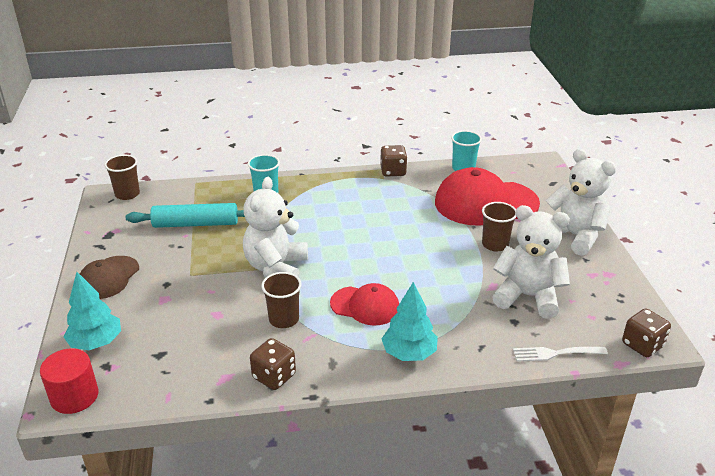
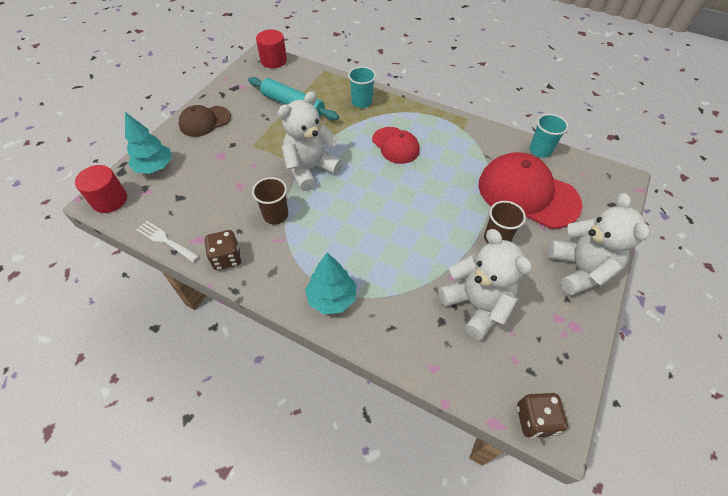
camera: 35 degrees right, 20 degrees up
(127, 194) = (273, 60): brown cup -> red cylinder
(365, 306) = (340, 237): red cap -> red cap (395, 145)
(393, 171) = (476, 126): brown dice -> none
(555, 353) = (446, 374): white fork -> white fork (165, 240)

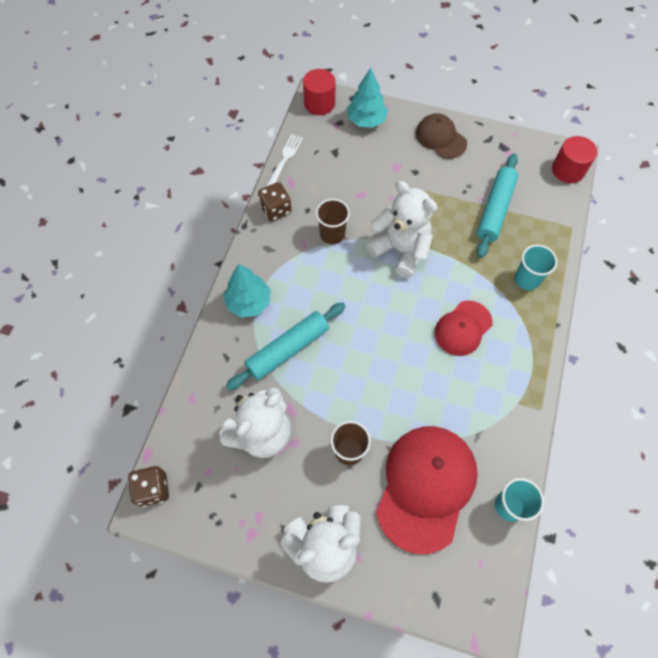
camera: 80 degrees right, 10 degrees up
(392, 270) = (288, 349): none -> turquoise rolling pin

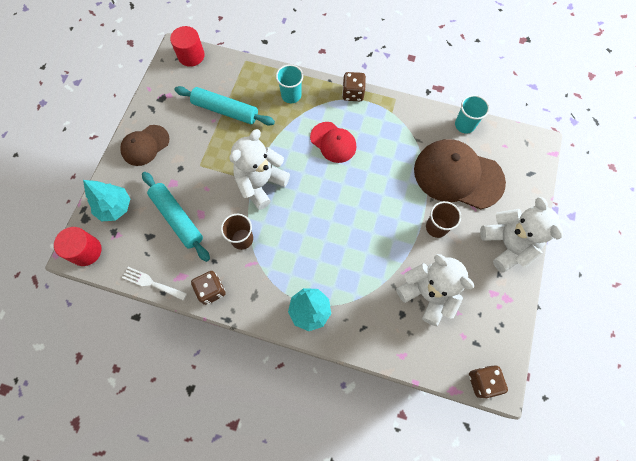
camera: 90 degrees left, 5 degrees up
(288, 349) = (354, 275): turquoise rolling pin -> turquoise rolling pin (177, 218)
(426, 487) = (458, 175): red cap -> brown cap
(541, 353) = (353, 93): none -> brown dice

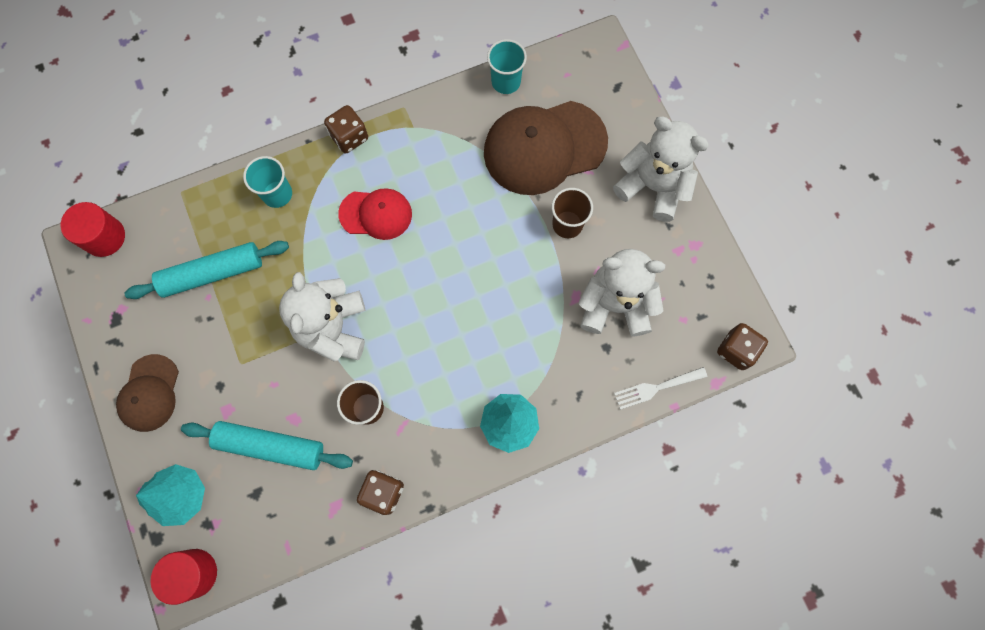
camera: 40 degrees left, 5 degrees up
(152, 283) = (307, 542): white fork -> white fork (656, 388)

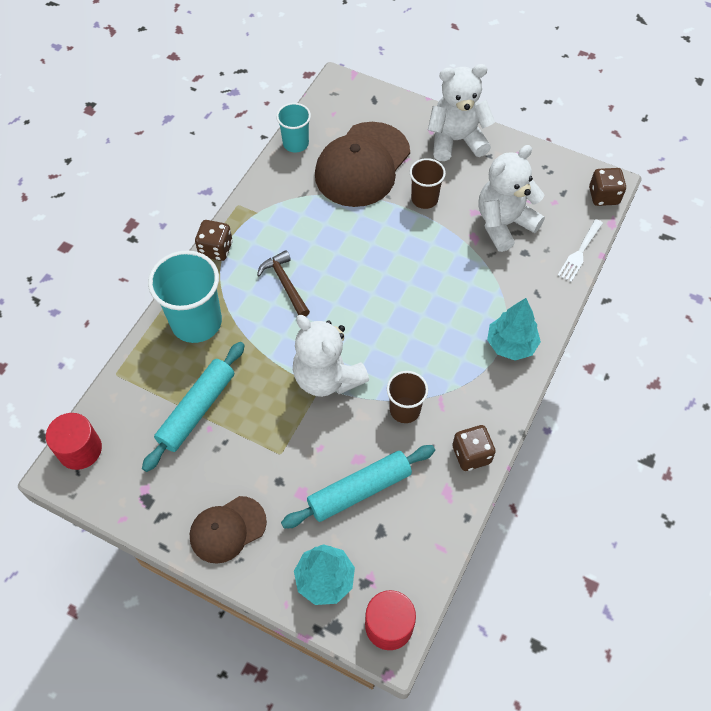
camera: 40 degrees left, 15 degrees down
(149, 393) = (227, 529): brown cap -> brown cap turned 90 degrees clockwise
(277, 194) = (196, 322): turquoise cup -> turquoise cup, size x1.74
(376, 214) = (285, 284): red cap -> brown hammer

